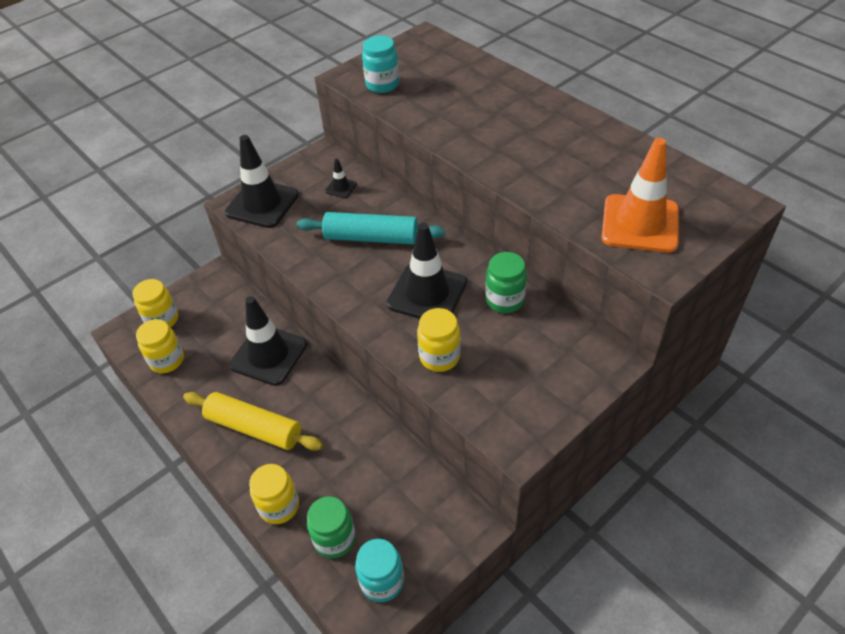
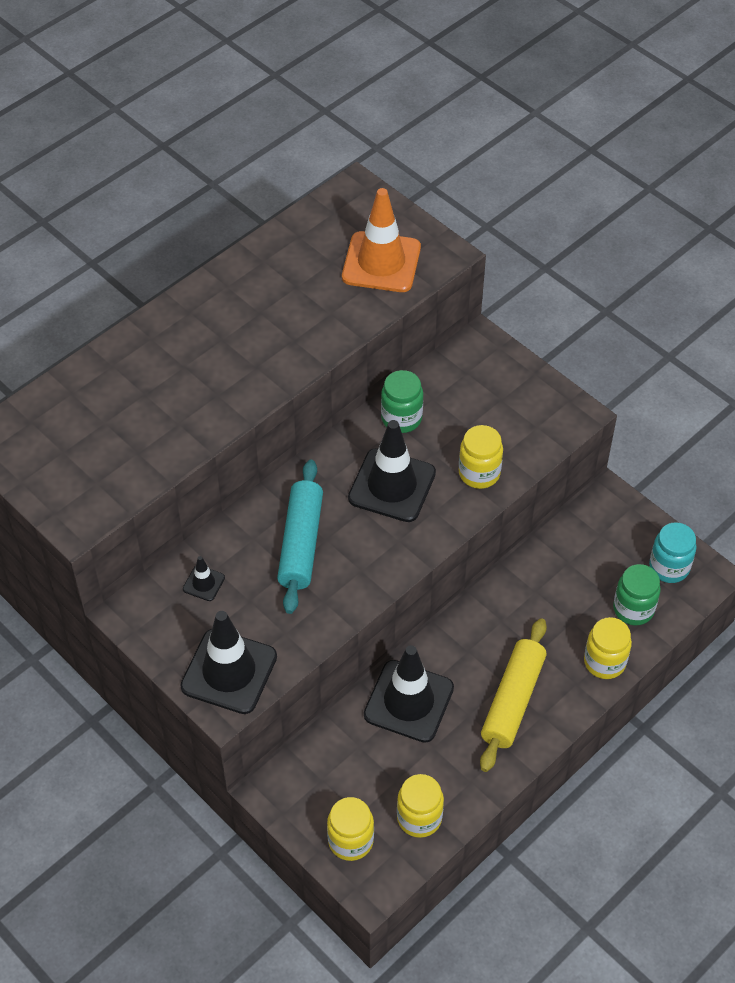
camera: 95 degrees left, 5 degrees up
(382, 85) = (105, 481): turquoise jar -> none

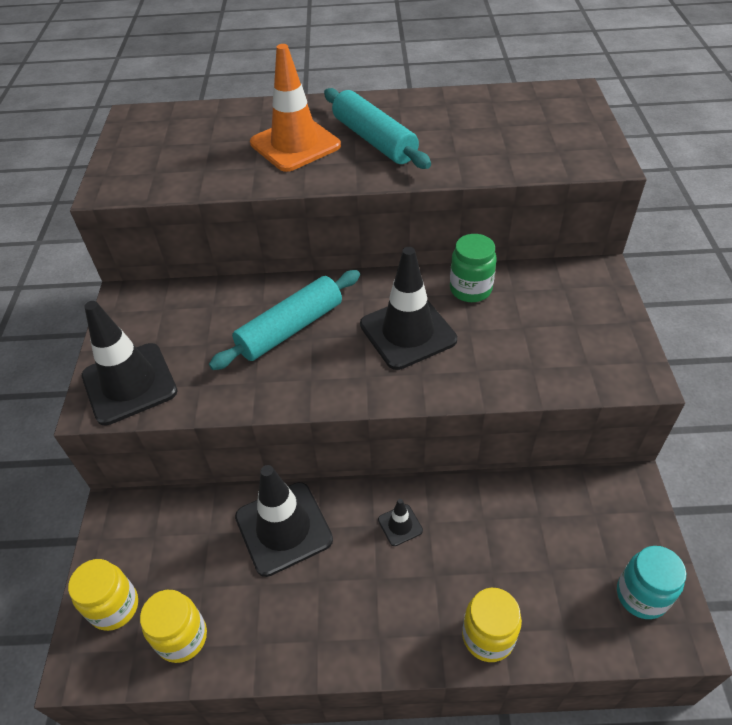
camera: 45 degrees right, 5 degrees down
(203, 583) = (193, 311): black traffic cone -> black traffic cone (400, 525)
(247, 336) = (374, 140): none -> turquoise rolling pin
(381, 262) = (540, 143): orange traffic cone -> orange traffic cone (295, 144)
(479, 473) = (493, 369): yellow jar -> none
(513, 701) = (367, 601): yellow rolling pin -> none
(633, 609) = (565, 608): green jar -> none

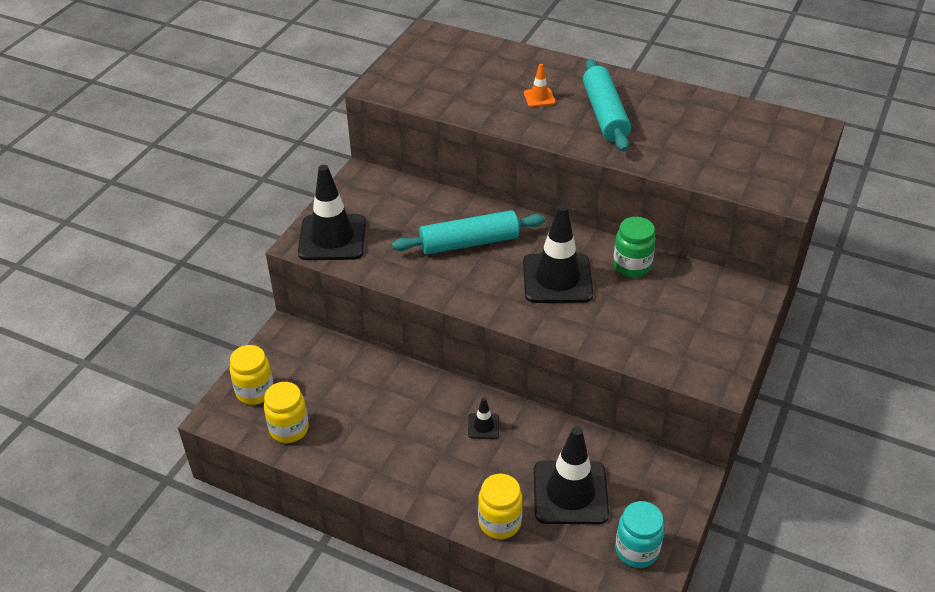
camera: 25 degrees right, 5 degrees down
(283, 528) = (396, 392): black traffic cone -> black traffic cone (570, 493)
(295, 144) = (539, 97): orange traffic cone -> orange traffic cone, size x0.45

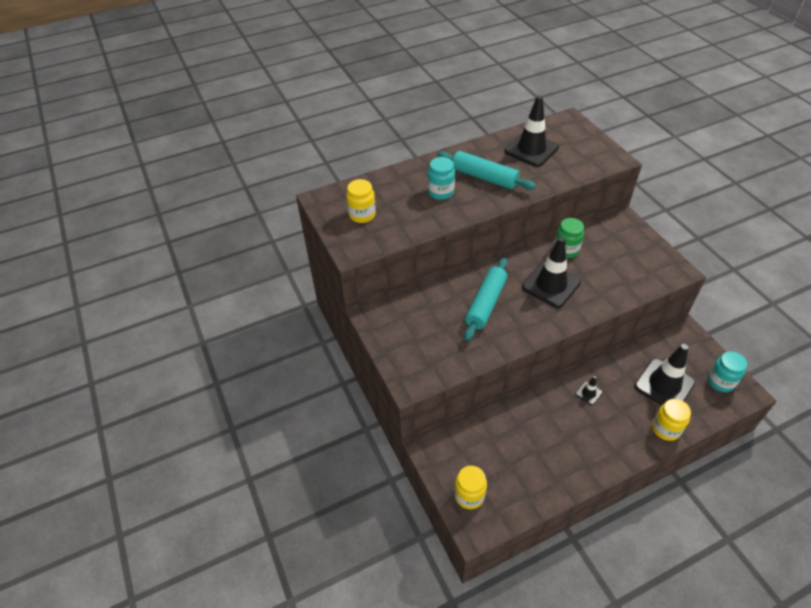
camera: 50 degrees left, 5 degrees up
(289, 429) = (518, 494): yellow jar -> yellow jar (362, 215)
(332, 238) = (419, 366): black traffic cone -> black traffic cone (531, 149)
(539, 97) = (441, 192): orange traffic cone -> turquoise jar

